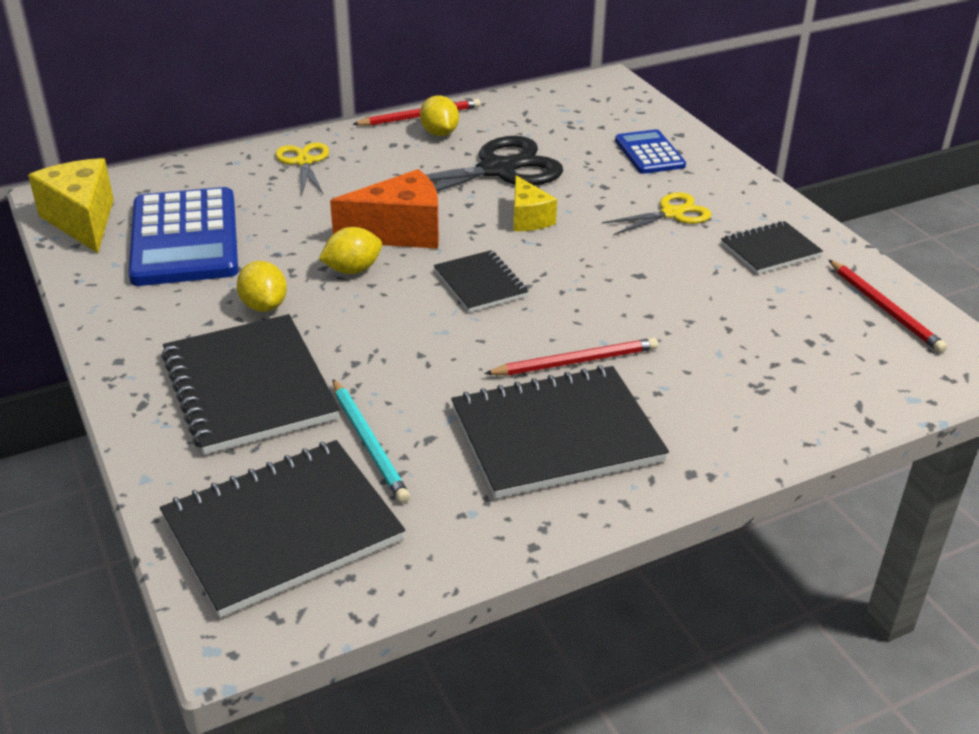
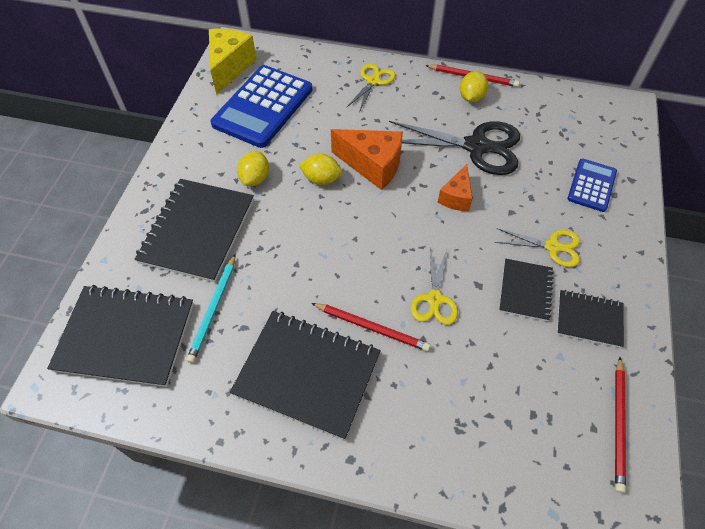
camera: 40 degrees right, 20 degrees up
(480, 283) = (378, 232): black notebook -> black notebook (525, 290)
(528, 218) = (456, 197): yellow cheese -> orange cheese
(611, 307) = (434, 299): none -> yellow scissors

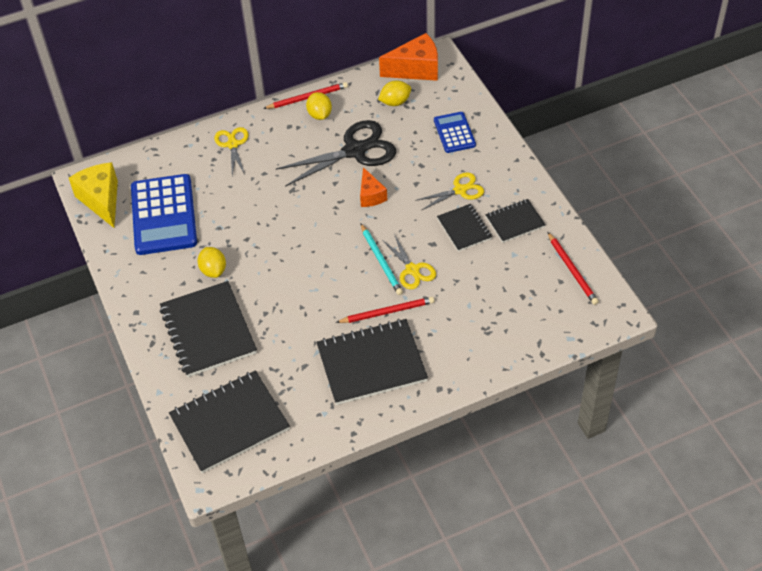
camera: 35 degrees left, 5 degrees down
(213, 309) = (272, 369): turquoise pencil -> turquoise pencil (381, 261)
(321, 179) = (263, 241): yellow lemon -> yellow lemon (395, 102)
(372, 165) = (292, 209): orange cheese -> orange cheese (416, 69)

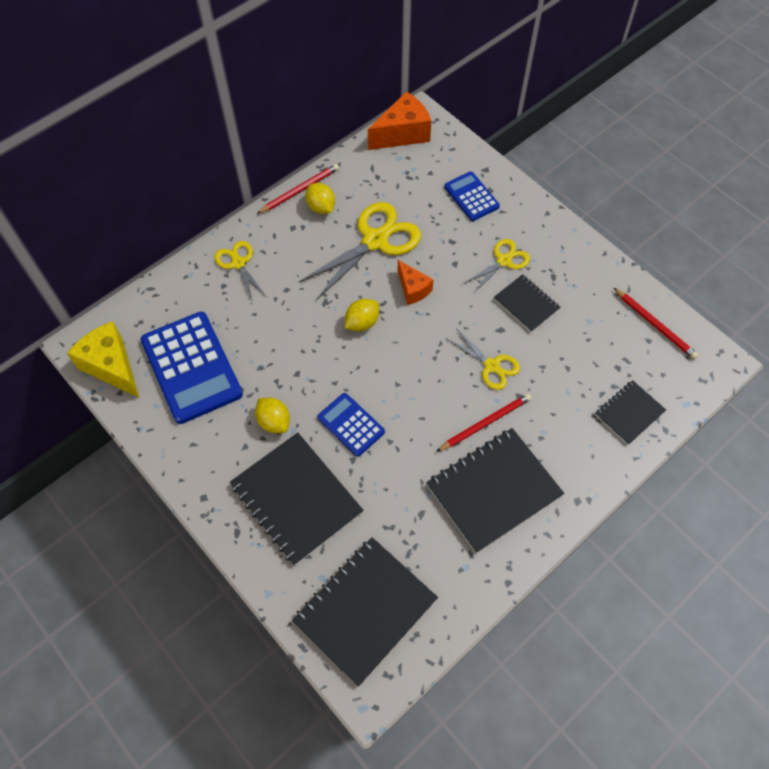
camera: 20 degrees left, 10 degrees up
(274, 287) = (351, 425): none -> blue calculator
(355, 151) = (375, 240): black scissors -> yellow scissors
(381, 261) = (454, 364): turquoise pencil -> none
(395, 102) = (395, 175): yellow lemon -> yellow lemon (362, 323)
(515, 222) = (575, 284): black notebook -> black notebook (629, 413)

